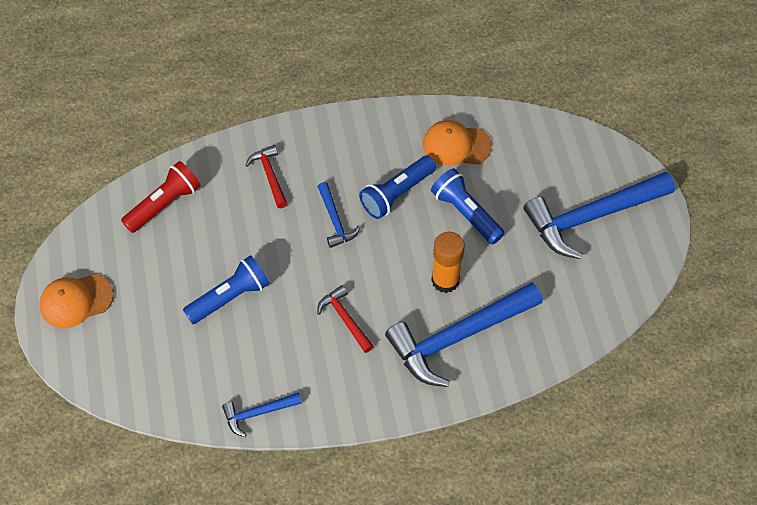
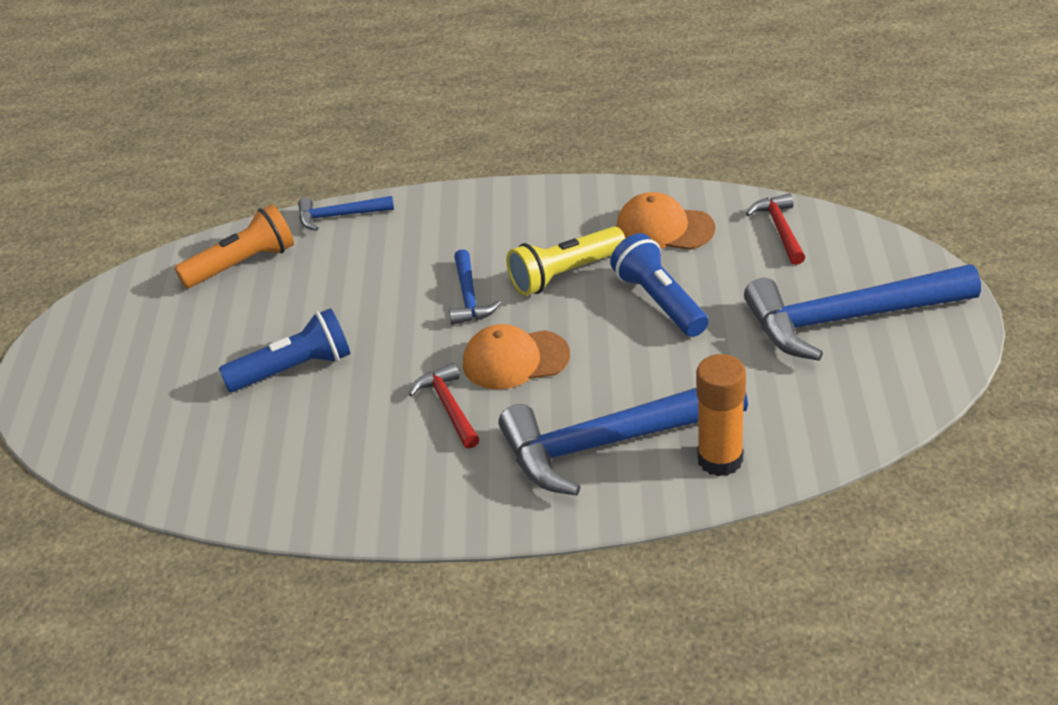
camera: 15 degrees right, 20 degrees down
(76, 301) = (84, 357): orange cap -> orange cap (515, 360)
(164, 204) = (242, 264): red flashlight -> orange flashlight
(257, 413) = (285, 506): blue hammer -> blue hammer (339, 216)
(270, 175) = (394, 244): red hammer -> red hammer (780, 229)
(396, 194) = (564, 274): blue flashlight -> yellow flashlight
(445, 280) = (609, 375): orange glue stick -> orange glue stick (720, 459)

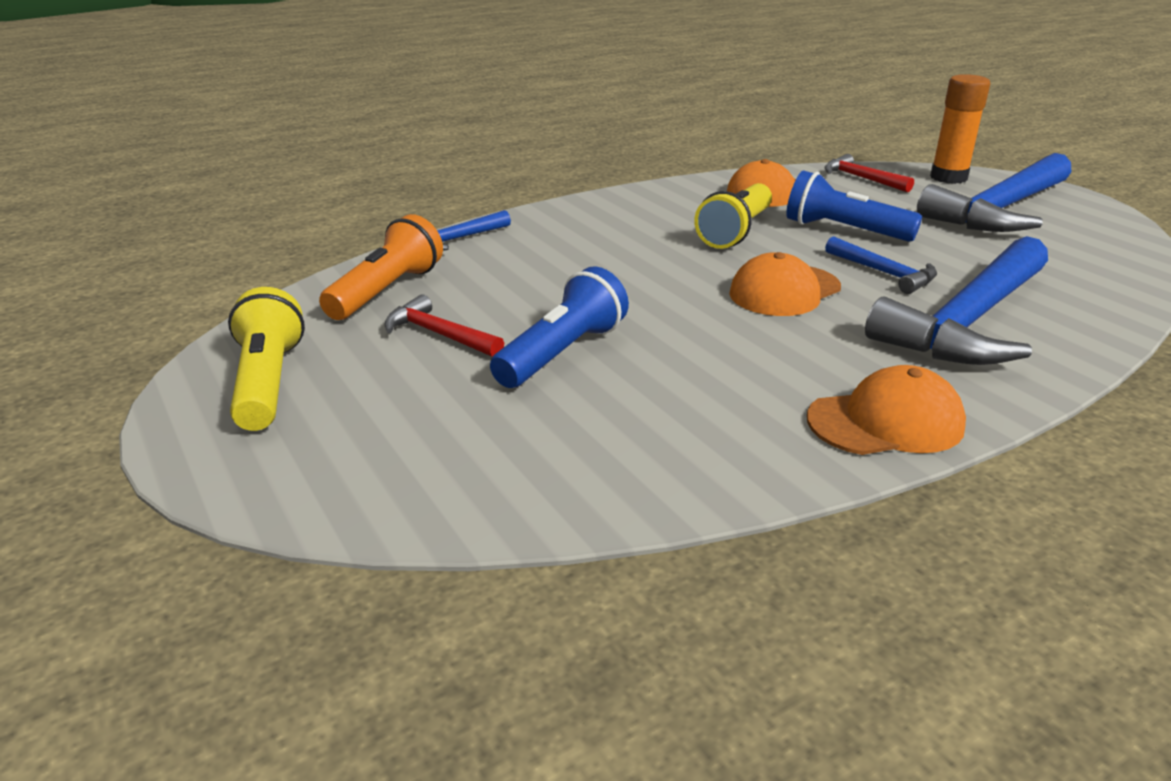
camera: 35 degrees left, 10 degrees down
(106, 333) = (267, 382): none -> yellow flashlight
(424, 508) = (886, 422): none -> orange cap
(448, 407) = (776, 338): red hammer -> red hammer (438, 334)
(469, 297) = (671, 263): blue hammer -> blue hammer (884, 273)
(720, 459) = (1074, 307): orange glue stick -> orange glue stick (948, 177)

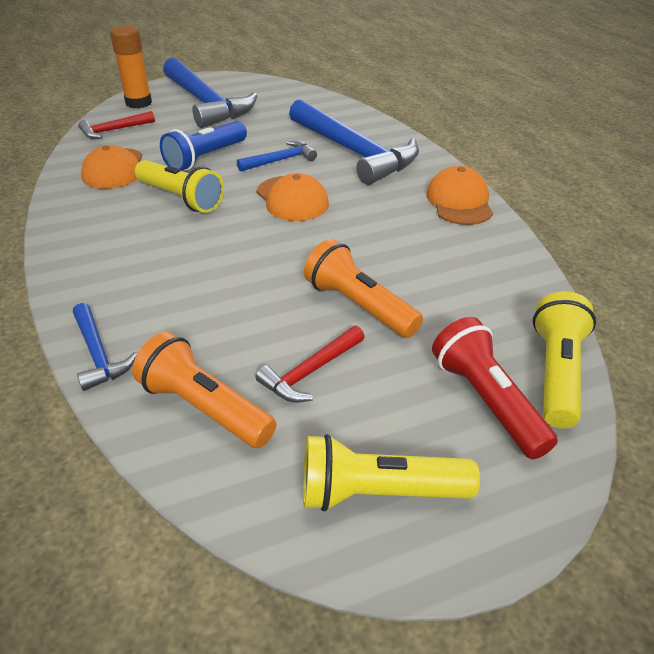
camera: 80 degrees left, 10 degrees up
(394, 447) = (486, 400): none -> red flashlight
(451, 507) = (556, 372): none -> yellow flashlight
(562, 353) = (359, 306): blue flashlight -> orange flashlight

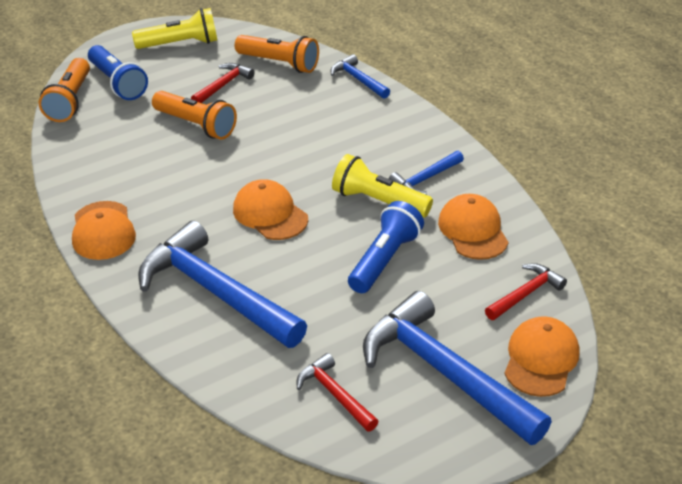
camera: 170 degrees right, 0 degrees up
(138, 103) = (541, 359): orange glue stick -> orange cap
(281, 160) = (298, 267): blue hammer -> blue hammer (425, 179)
(282, 101) = (334, 394): none -> red hammer
(486, 400) = (118, 83): red flashlight -> blue flashlight
(556, 372) = (70, 101): yellow flashlight -> orange flashlight

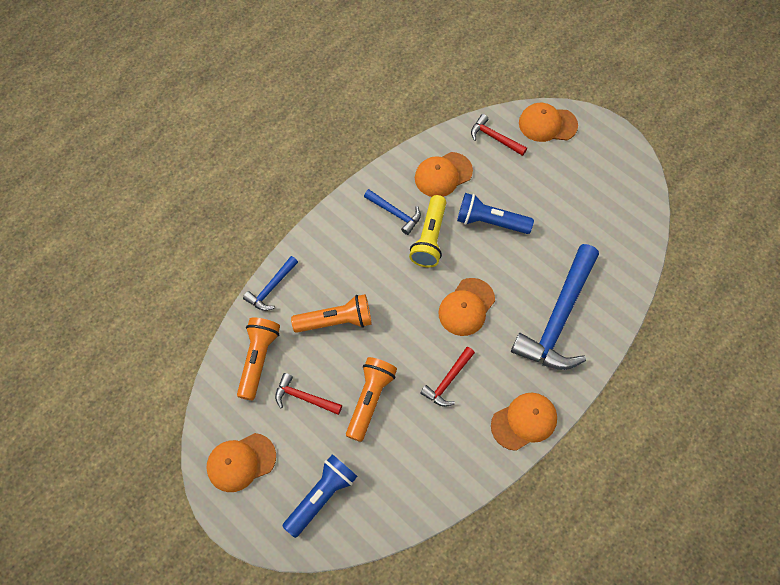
camera: 105 degrees left, 25 degrees up
(70, 101) = (361, 529): orange flashlight -> orange flashlight (336, 321)
(180, 44) = (241, 462): yellow flashlight -> orange cap
(334, 394) = (617, 224): red hammer -> red hammer (448, 381)
(444, 372) = (577, 170): blue hammer -> none

